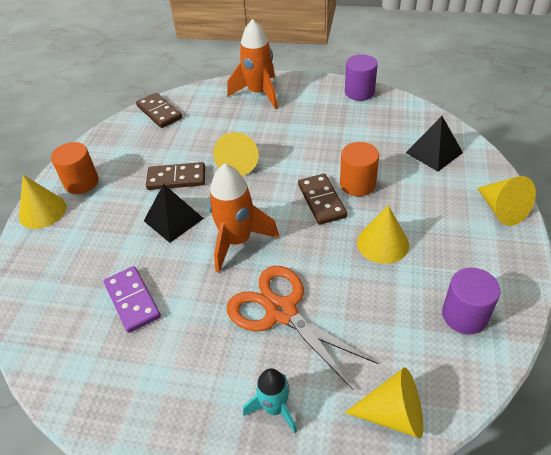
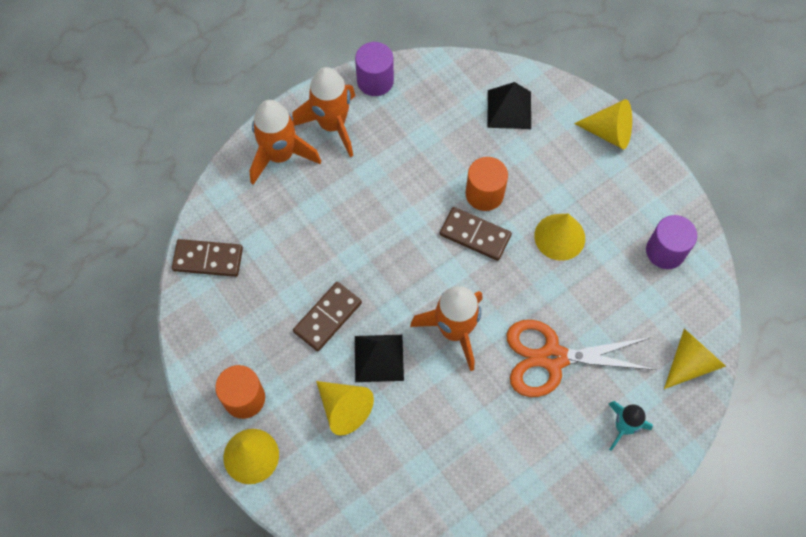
camera: 50 degrees left, 20 degrees up
(132, 300) = (439, 451): purple domino -> none
(238, 163) = (362, 254): yellow cone -> yellow cone (344, 408)
(306, 97) = (332, 125): none -> orange rocket

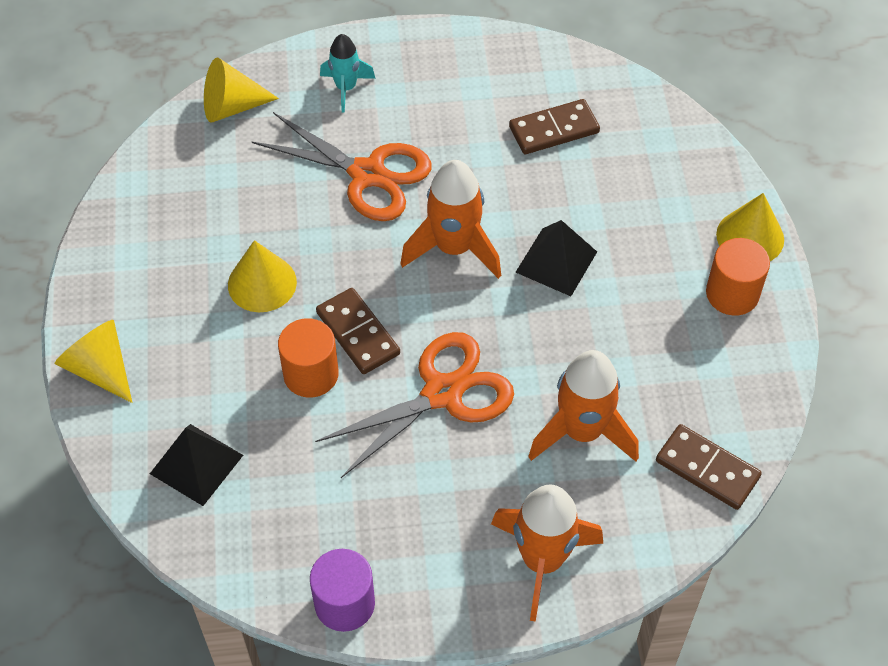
camera: 150 degrees left, 10 degrees down
(327, 317) = (591, 330): brown domino -> brown domino (554, 130)
(332, 125) = (445, 568): orange rocket -> orange rocket (582, 432)
(344, 408) = (624, 233): yellow cone -> none
(397, 223) = (442, 393): none -> orange scissors
(665, 251) = (160, 212): purple cylinder -> none

